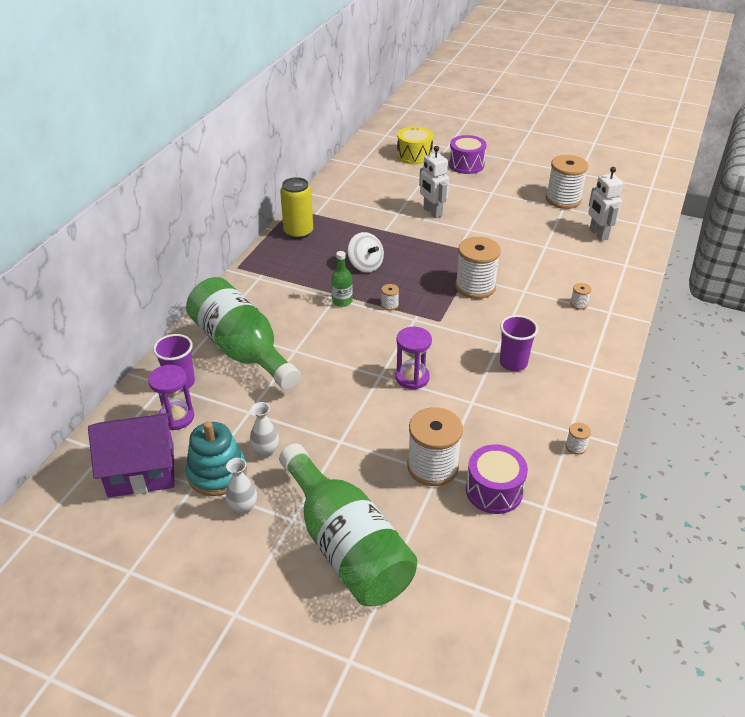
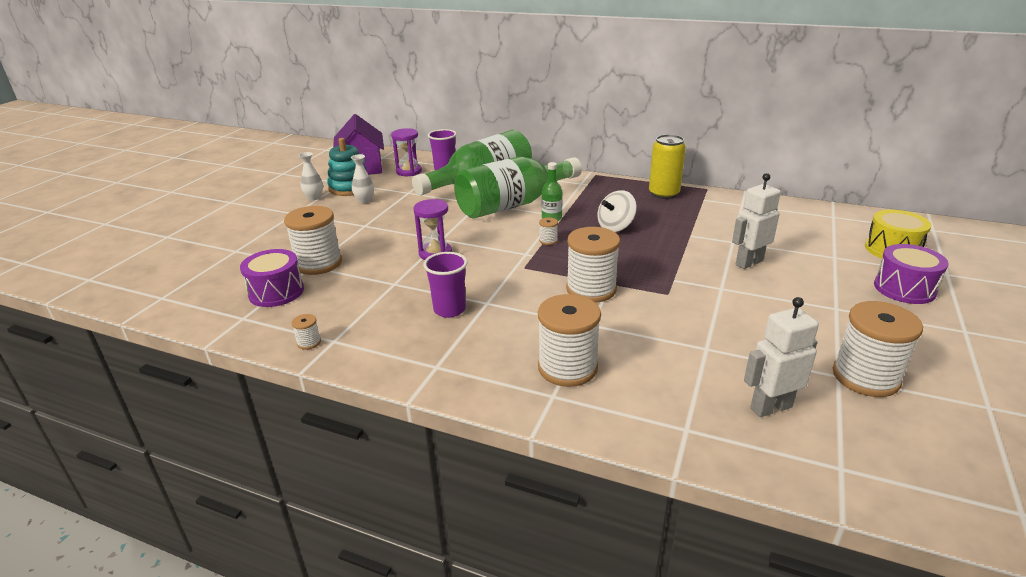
camera: 90 degrees right, 10 degrees down
(346, 545) = (259, 232): green bottle -> green bottle (513, 205)
(578, 304) = (567, 368): white spool -> white spool, size x2.37

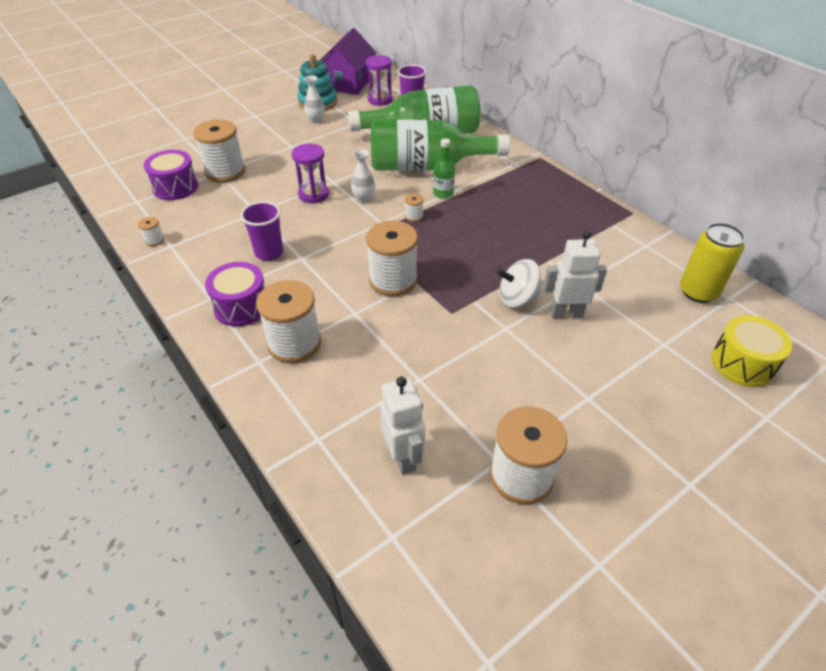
camera: 30 degrees right, 15 degrees up
(314, 197) = (283, 104): white vase -> white vase (364, 198)
(615, 227) = (489, 224): white spinning top -> white spinning top (517, 298)
(664, 194) = (580, 203): yellow can -> yellow can (698, 292)
(770, 407) = (403, 457): white robot -> white robot turned 60 degrees clockwise
(904, 288) = (690, 411): purple drum -> purple drum (241, 306)

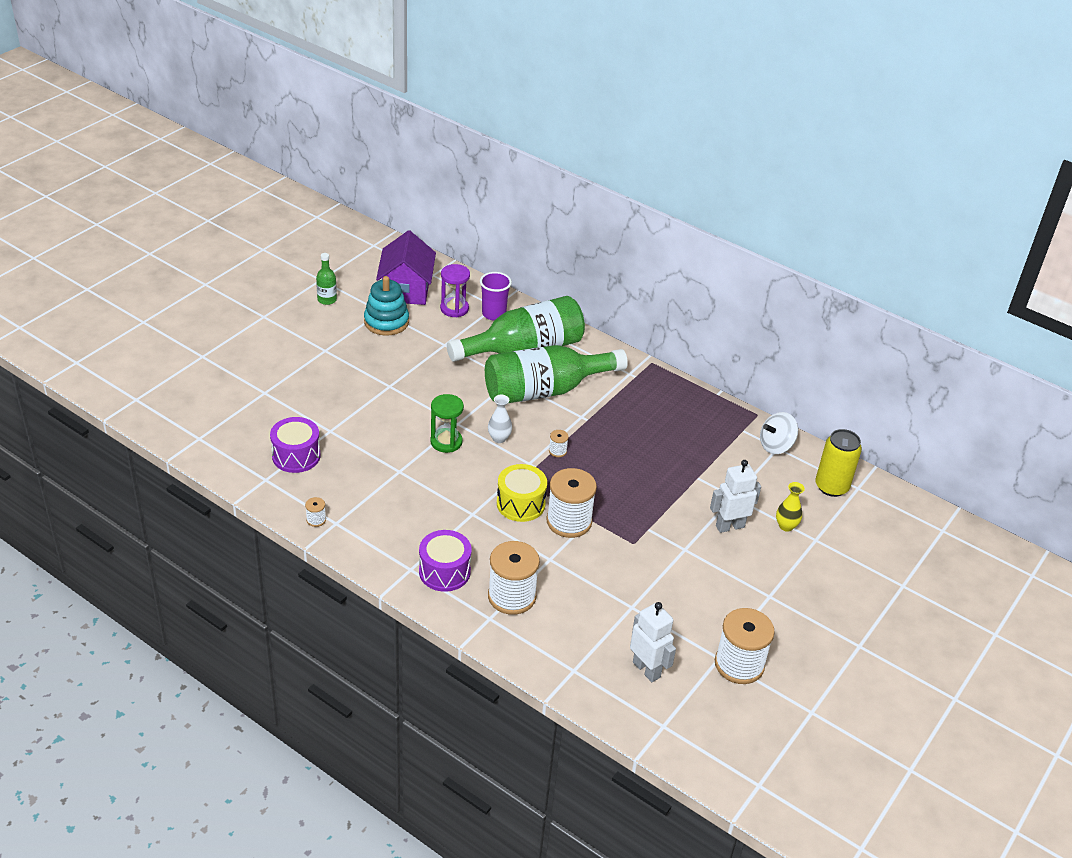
camera: 20 degrees left, 5 degrees down
(225, 172) = (337, 429): white spool -> none
(269, 252) = (438, 513): purple cup -> none
(313, 194) = (446, 442): purple hourglass -> green hourglass
(316, 120) = (397, 347): white vase -> none
(443, 193) = (574, 420): green bottle -> green bottle (327, 300)
(517, 298) = (684, 519): white spinning top -> white spinning top (776, 446)
(632, 324) = (786, 526): none -> yellow vase
(742, 363) = (878, 545): yellow drum -> yellow drum (520, 504)

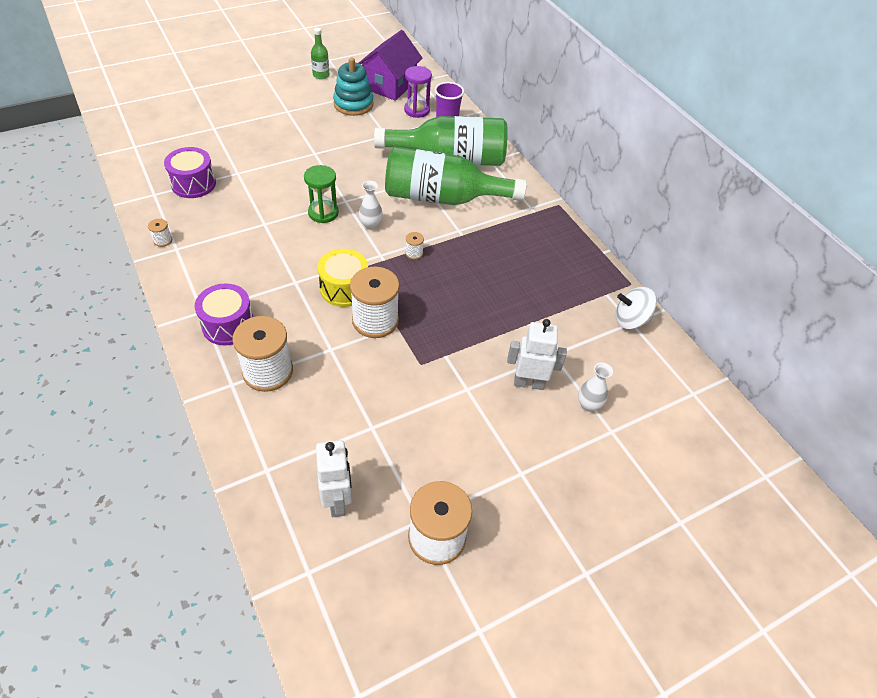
camera: 25 degrees right, 10 degrees up
(786, 526) = (588, 405): yellow vase -> white vase
(831, 487) = (664, 382): yellow can -> none

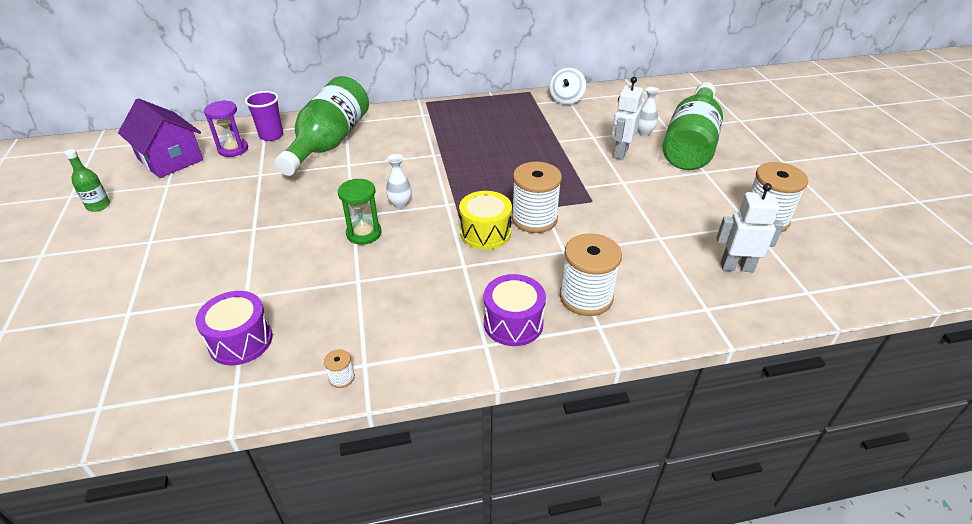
camera: 70 degrees left, 10 degrees down
(353, 104) = (183, 189): turquoise stacking toy -> none
(414, 253) = (453, 184): white spool -> none
(442, 198) = (384, 156): green bottle -> green bottle (690, 144)

